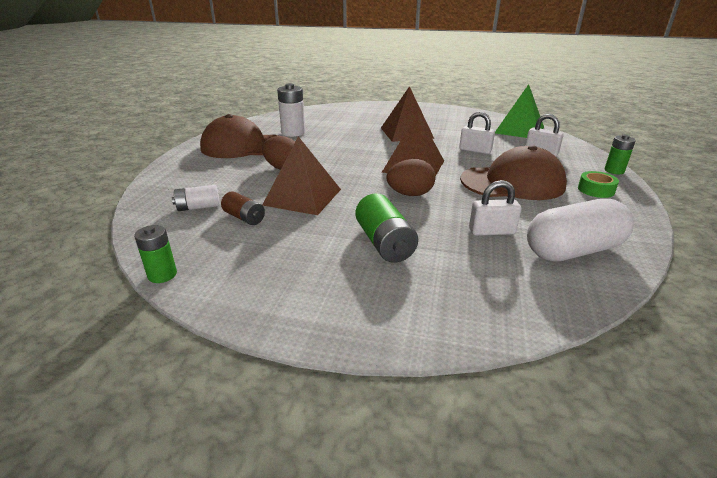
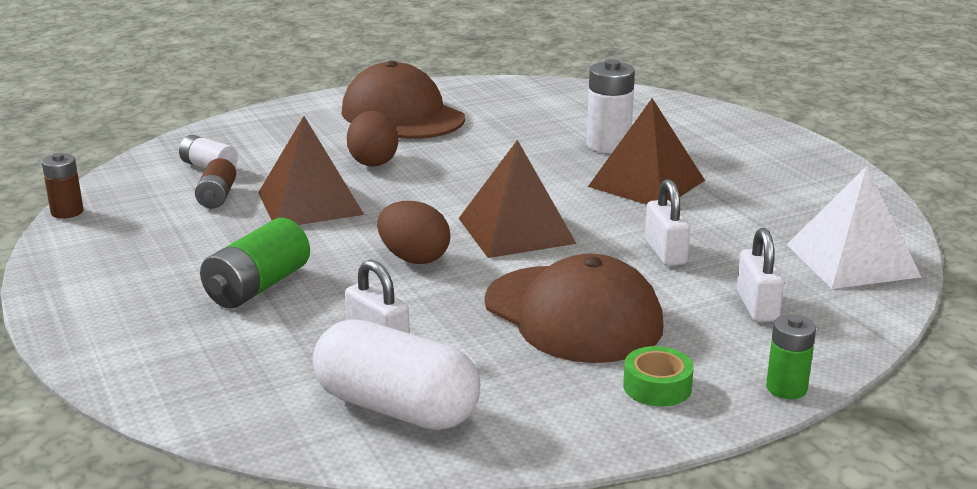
camera: 50 degrees right, 5 degrees down
(162, 275) = (67, 212): green battery -> brown battery
(293, 133) = (500, 120): white battery -> white battery (608, 145)
(519, 130) = (852, 260): green pyramid -> white pyramid

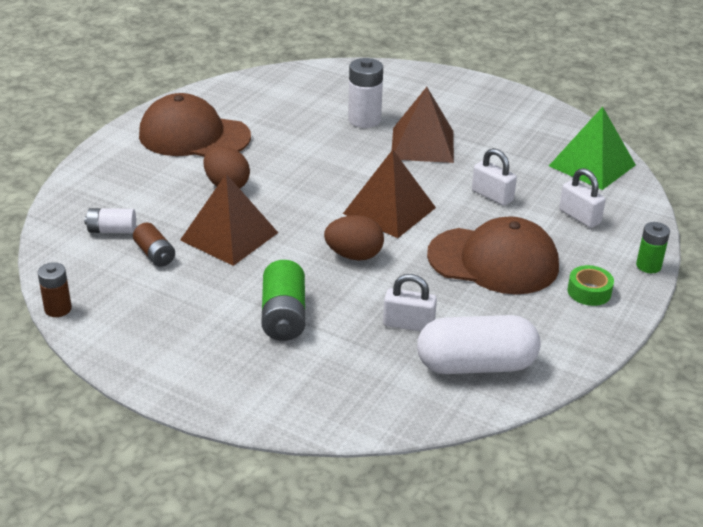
camera: 35 degrees left, 10 degrees up
(852, 260) = (592, 165): white pyramid -> green pyramid

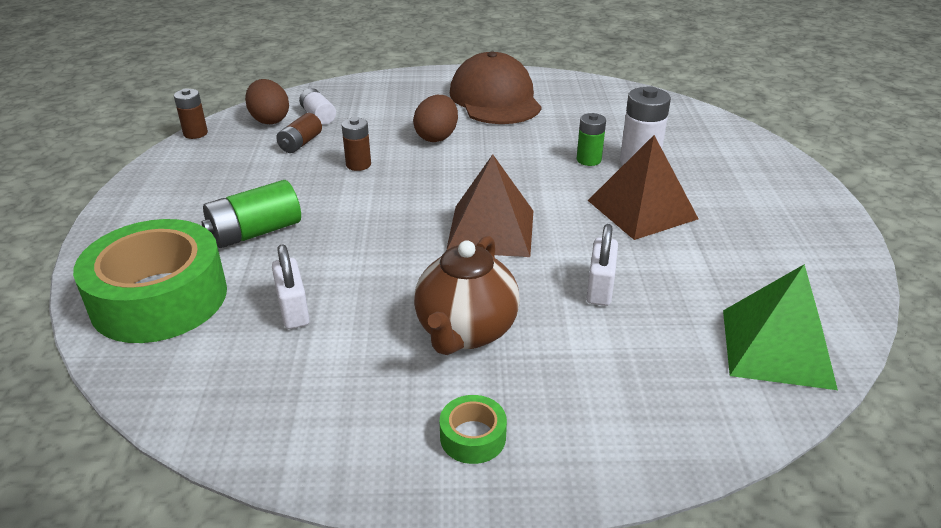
camera: 60 degrees right, 0 degrees up
(229, 236) = (358, 164): brown pyramid -> brown battery
(335, 386) = (159, 298): none -> green tape
(354, 255) = (388, 237): brown egg -> brown egg (269, 120)
(476, 365) = (247, 384): white capsule -> none
(493, 261) = (466, 331): brown cap -> brown teapot
(579, 217) = (638, 374): white padlock -> none
(648, 266) = (591, 482): green battery -> green battery (588, 160)

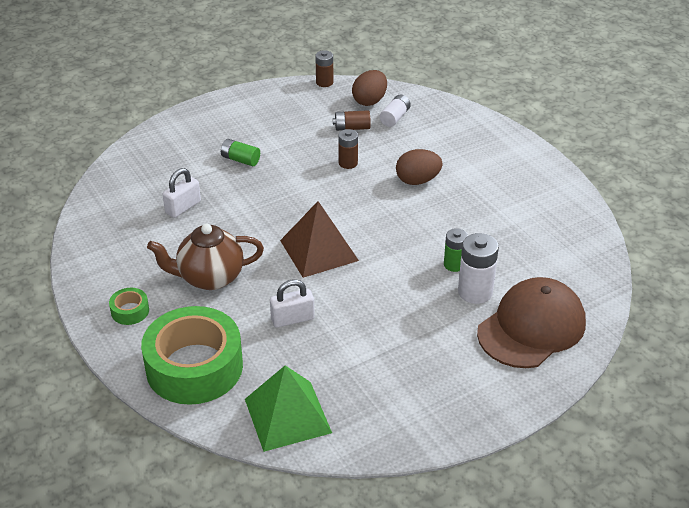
camera: 60 degrees right, 5 degrees up
(159, 298) = (160, 158): green tape -> green tape (194, 367)
(255, 232) = (240, 160): green battery -> green battery, size x0.63
(495, 99) = (506, 185): brown cap -> brown cap (531, 327)
(642, 209) = (405, 312): brown pyramid -> none

